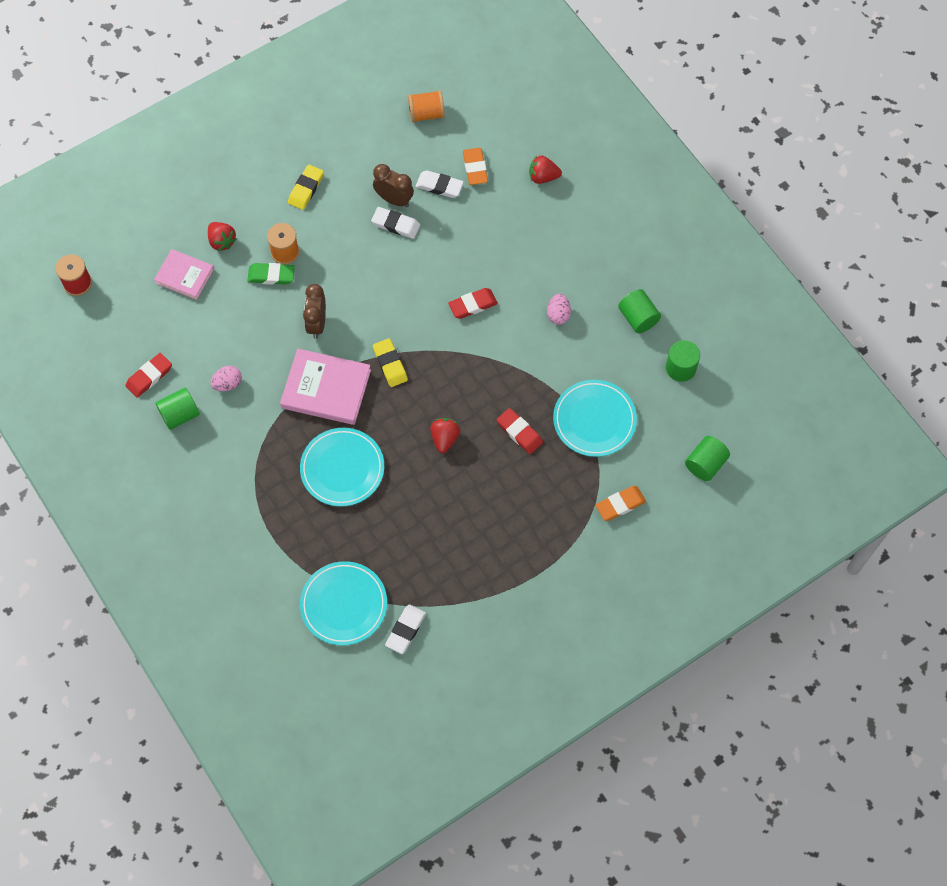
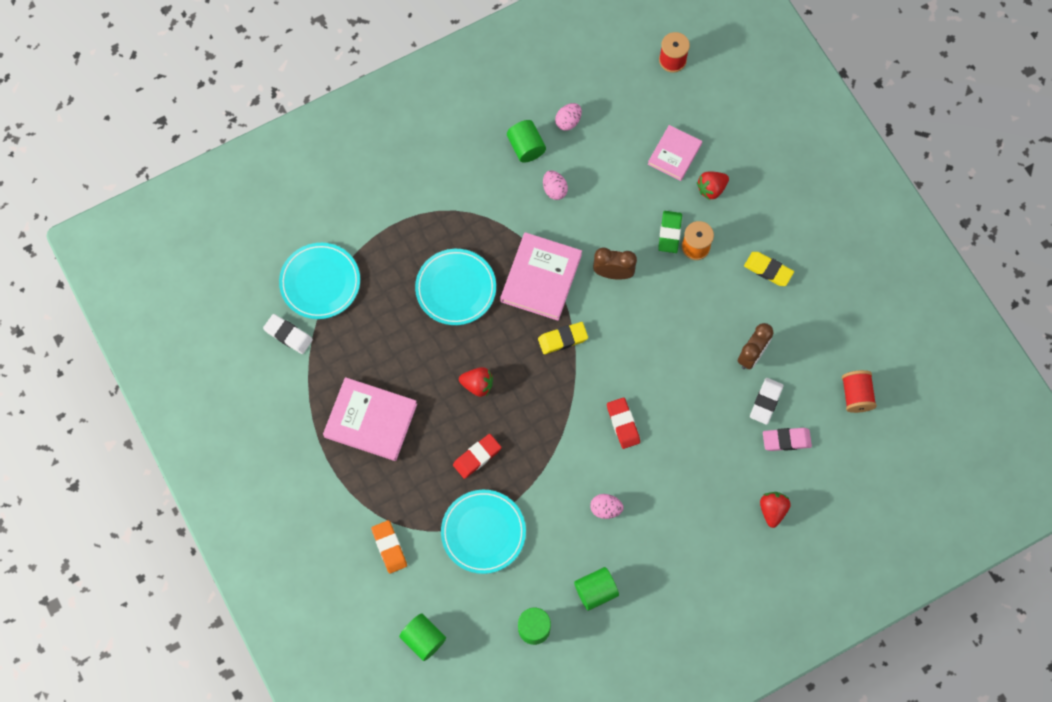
camera: 95 degrees right, 5 degrees up
(149, 376) = (568, 121): red eraser -> pink egg
(396, 224) = (721, 355): white eraser -> none
(426, 114) = (856, 395): orange spool -> red spool
(475, 168) = (786, 440): orange eraser -> pink eraser
(492, 536) = (370, 420): none -> pink book

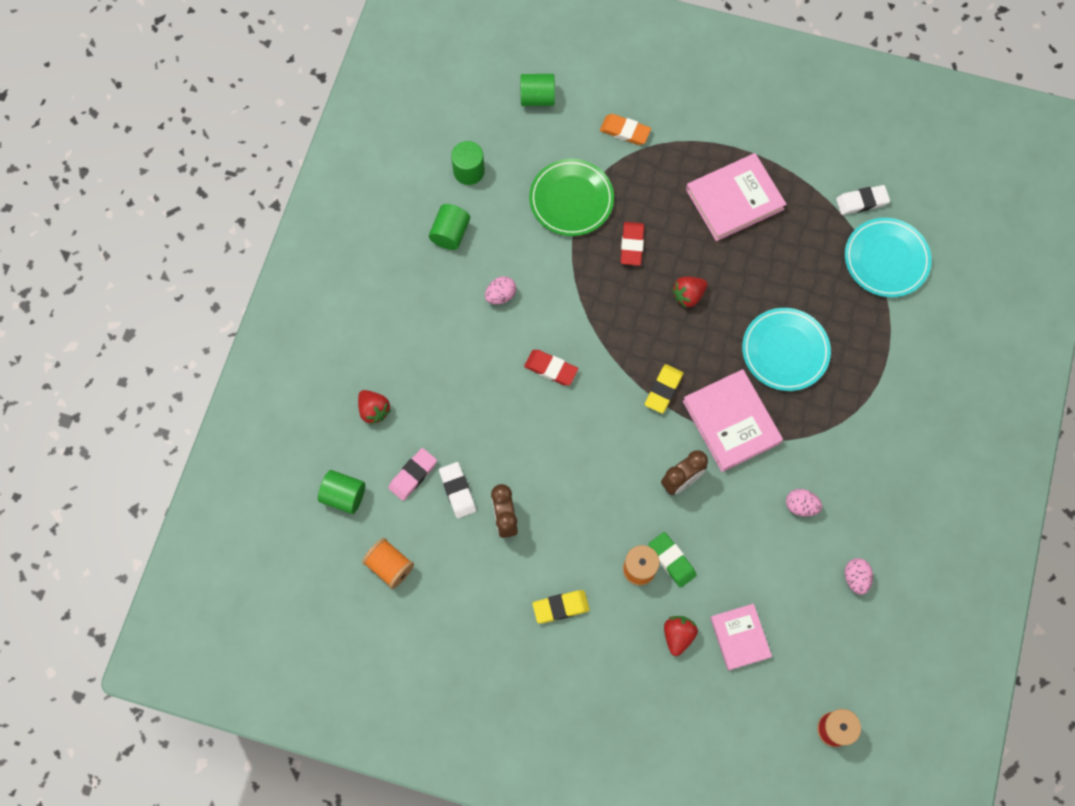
camera: 135 degrees right, 0 degrees up
(483, 532) = (571, 199): turquoise plate -> green plate
(526, 147) = (863, 520): green cylinder -> green cylinder (344, 495)
(856, 395) = (390, 566): red spool -> orange spool

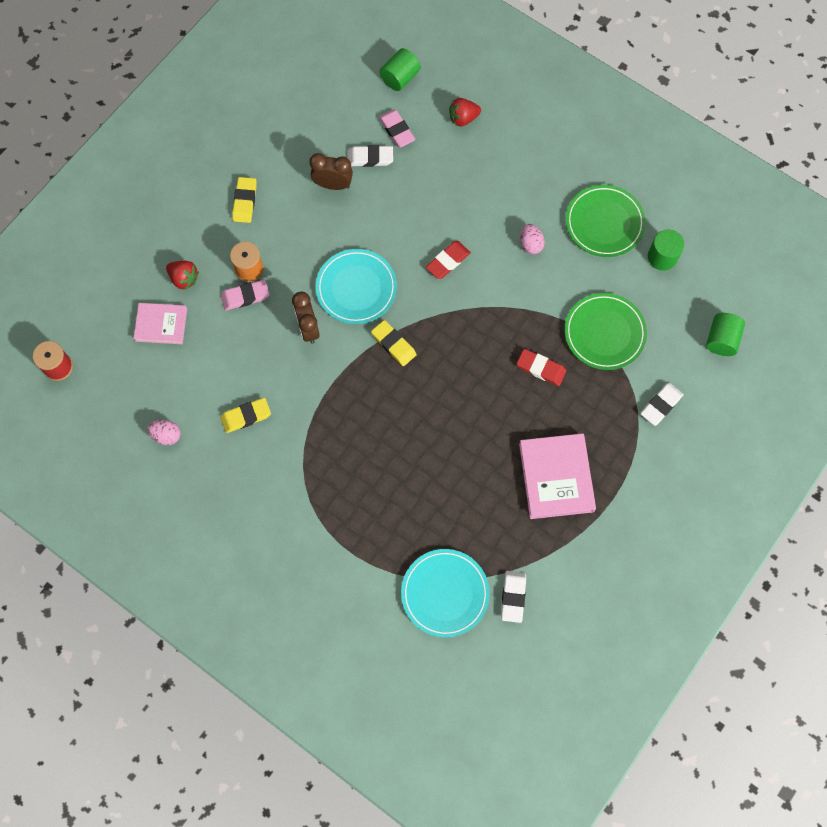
camera: 110 degrees right, 0 degrees up
(390, 566) = (330, 93): orange spool -> none
(450, 233) = (604, 223): green cylinder -> green plate
(625, 131) = (661, 405): orange eraser -> white eraser
(672, 560) = (245, 296): green eraser -> pink eraser
(688, 295) = (474, 398): red strawberry -> none
(731, 422) = (342, 389): pink book -> none
(785, 351) = (389, 461): turquoise plate -> turquoise plate (356, 288)
(800, 506) = (246, 416): pink egg -> yellow eraser

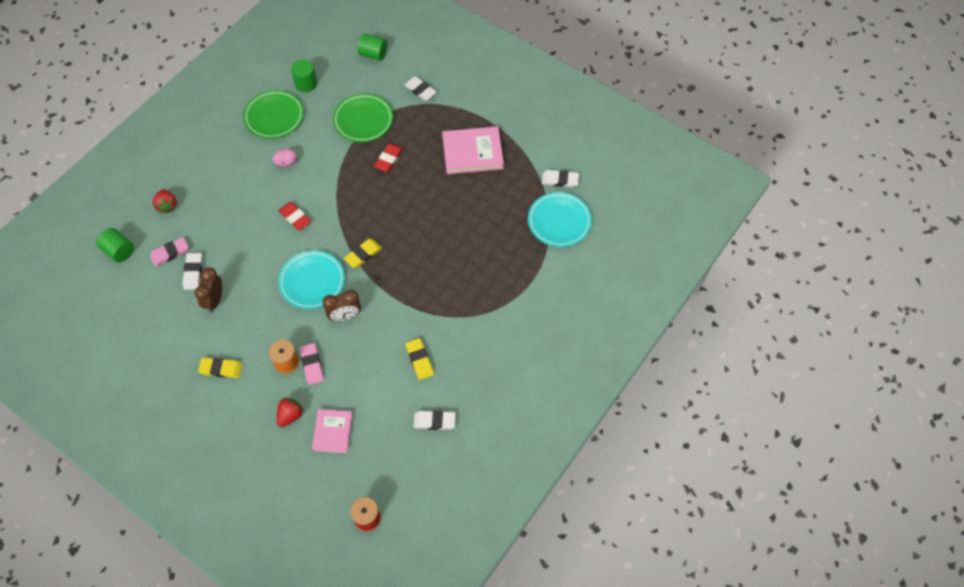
camera: 90 degrees left, 10 degrees down
(166, 435) = (434, 421): pink egg -> white eraser

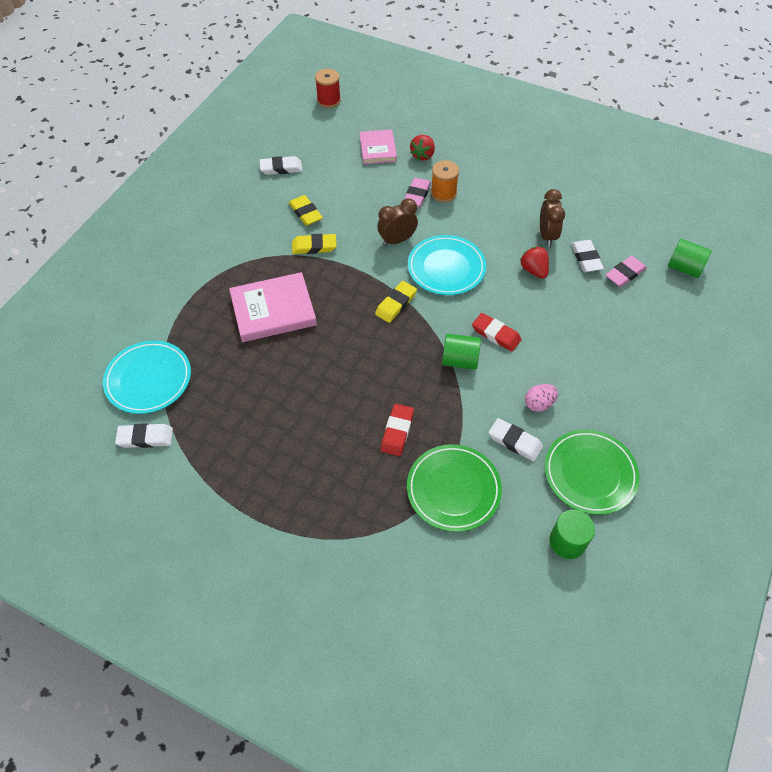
camera: 170 degrees right, 5 degrees down
(167, 206) = (662, 325): red strawberry -> red strawberry (534, 270)
(221, 369) = (507, 180): yellow eraser -> yellow eraser (314, 246)
(312, 365) = (417, 195): pink eraser -> pink eraser turned 45 degrees clockwise
(373, 54) = (477, 624): green cylinder -> green cylinder (460, 360)
(420, 90) = (377, 560): white eraser -> white eraser (515, 441)
(472, 152) = (276, 461): pink book -> pink book (273, 310)

